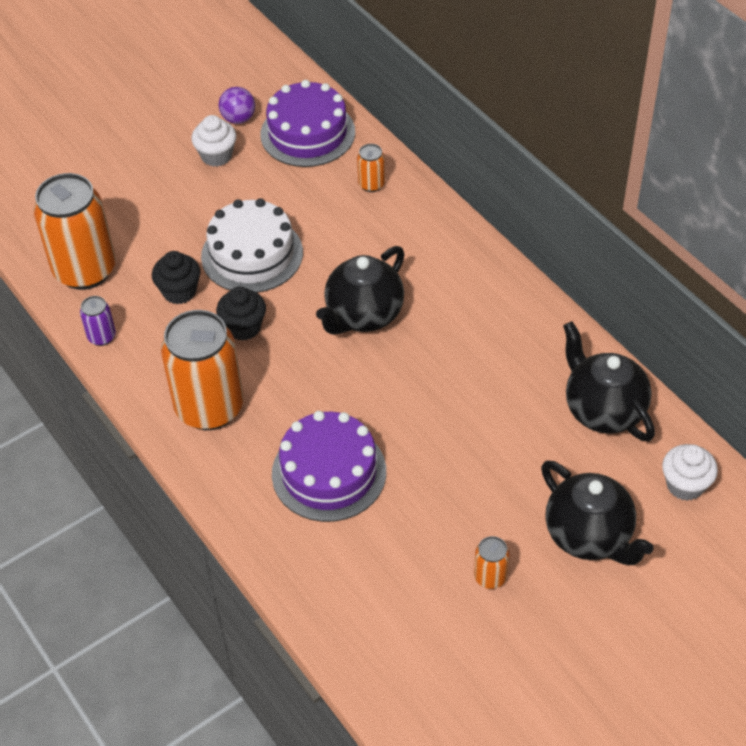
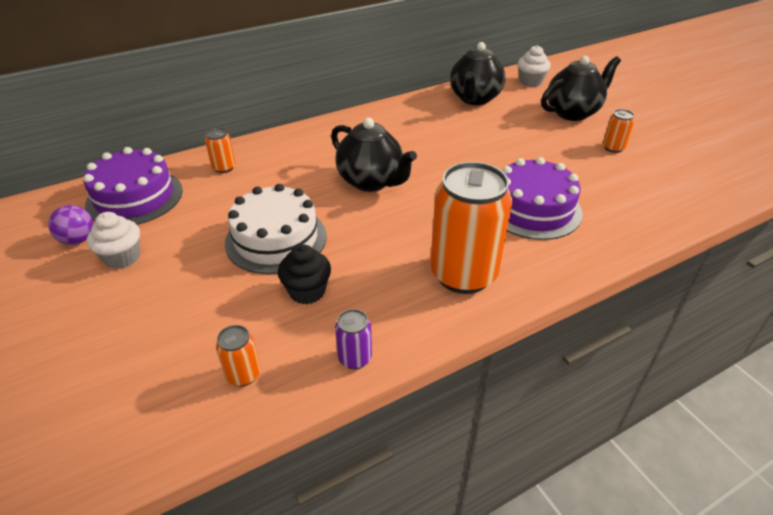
camera: 85 degrees left, 10 degrees down
(85, 270) = (243, 374): orange can -> orange can, size x0.43
(243, 327) = (367, 248): black cupcake -> none
(603, 410) = (474, 99): black teapot -> black teapot turned 45 degrees counterclockwise

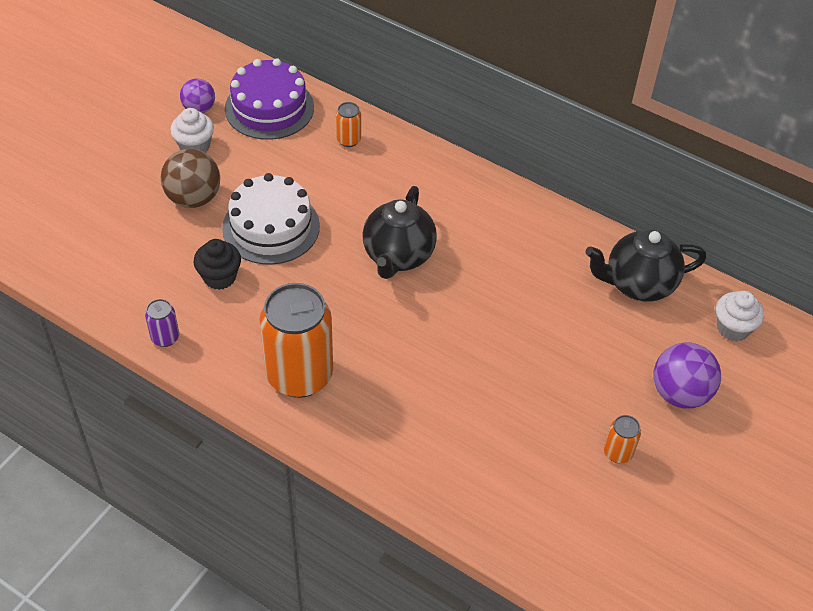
camera: 60 degrees right, 10 degrees up
(188, 279) = (193, 198): none -> brown ball
(243, 374) = (119, 280): orange can -> none
(533, 209) = (436, 403): purple cake -> none
(573, 112) = (680, 393): black teapot -> purple ball

